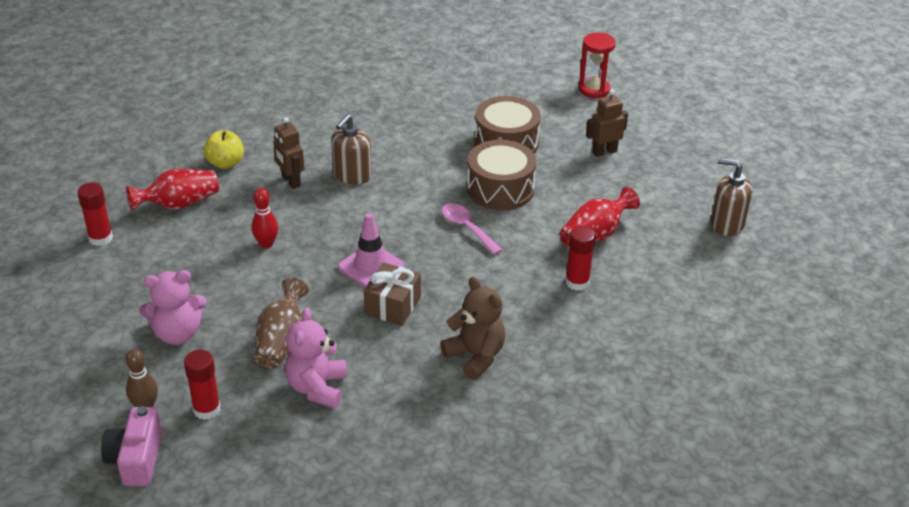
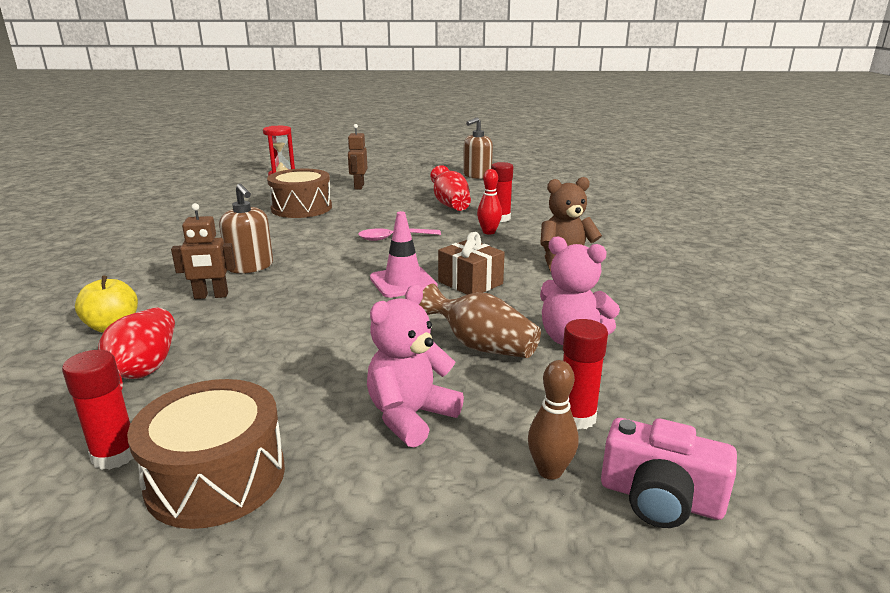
camera: 65 degrees left, 15 degrees down
(177, 333) = (410, 416): pink teddy bear -> pink teddy bear turned 150 degrees counterclockwise
(266, 244) = (301, 327): red bowling pin -> red bowling pin (489, 232)
(500, 189) = (357, 219): brown drum -> brown drum (216, 477)

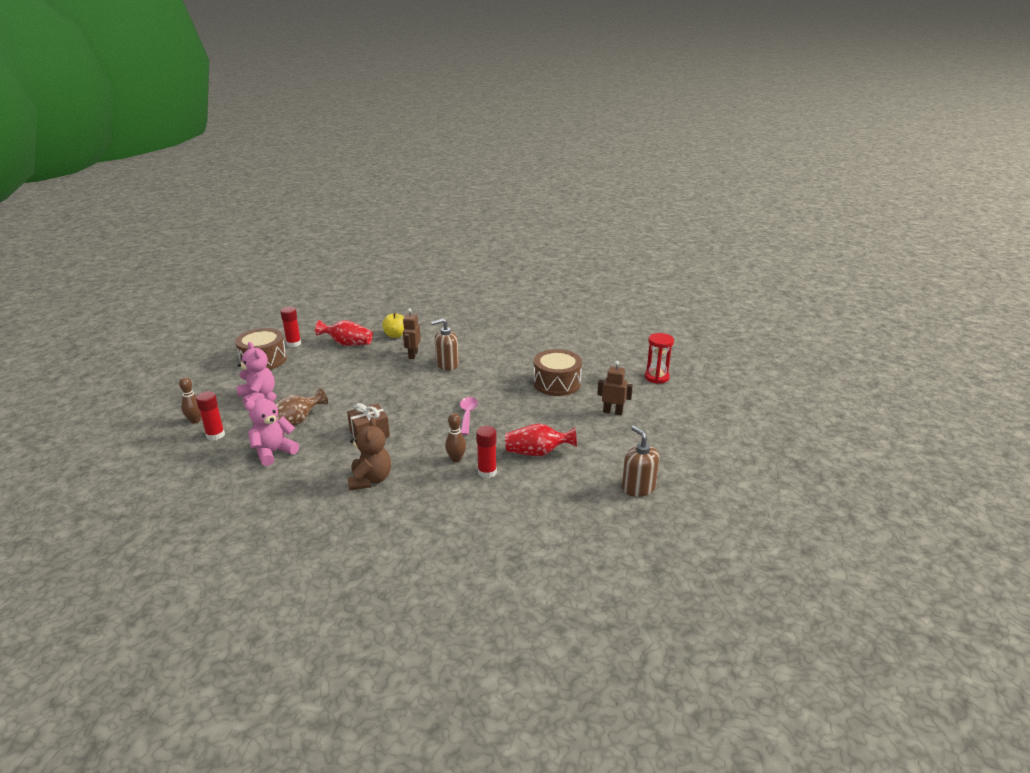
camera: 105 degrees right, 5 degrees up
(403, 282) = (388, 410): pink traffic cone -> none
(489, 232) = (456, 459): red bowling pin -> brown bowling pin
(660, 498) = (156, 440): pink camera -> none

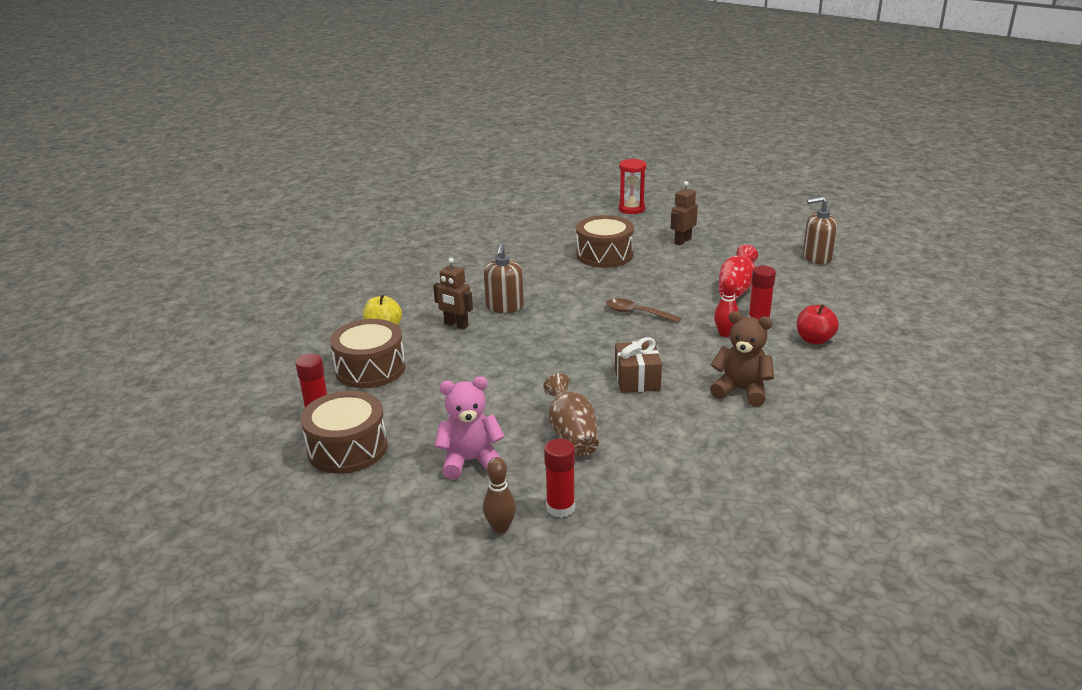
camera: 65 degrees left, 0 degrees up
(274, 452) = (640, 456): pink teddy bear -> none
(347, 344) = (370, 369): red vase -> brown drum
(456, 459) = (725, 333): brown bowling pin -> red bowling pin
(467, 415) = (636, 313): pink spoon -> brown spoon
(469, 505) = (814, 340): none -> red apple

